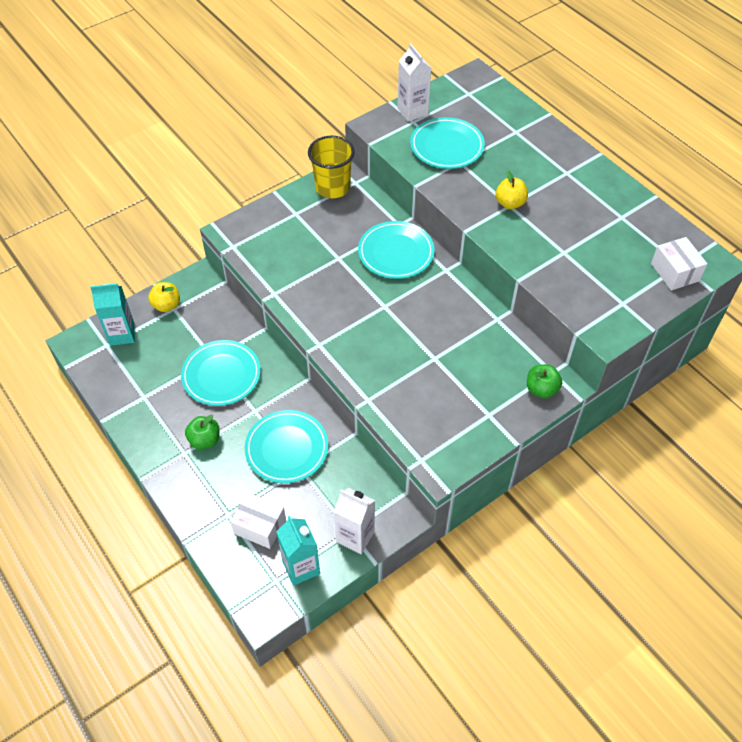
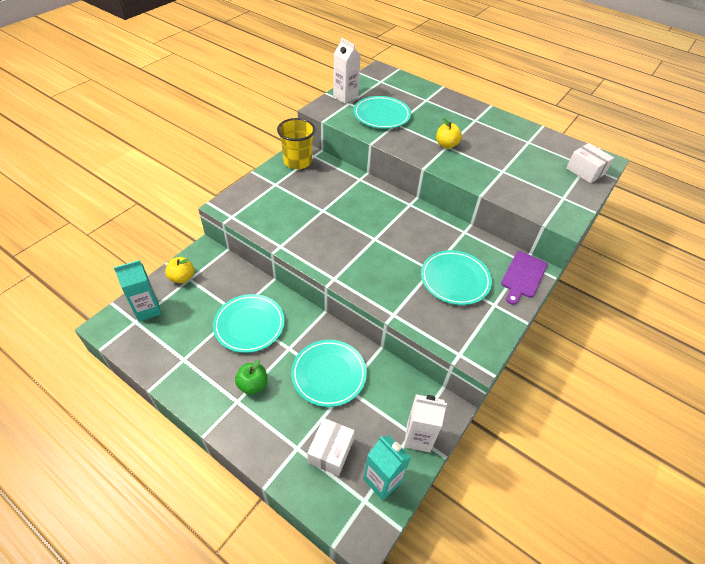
camera: 20 degrees left, 5 degrees down
(260, 526) = (330, 451): white box -> white box turned 75 degrees counterclockwise
(396, 253) = (366, 199): turquoise plate -> turquoise plate (455, 279)
(541, 389) = (523, 276): green apple -> purple cutting board

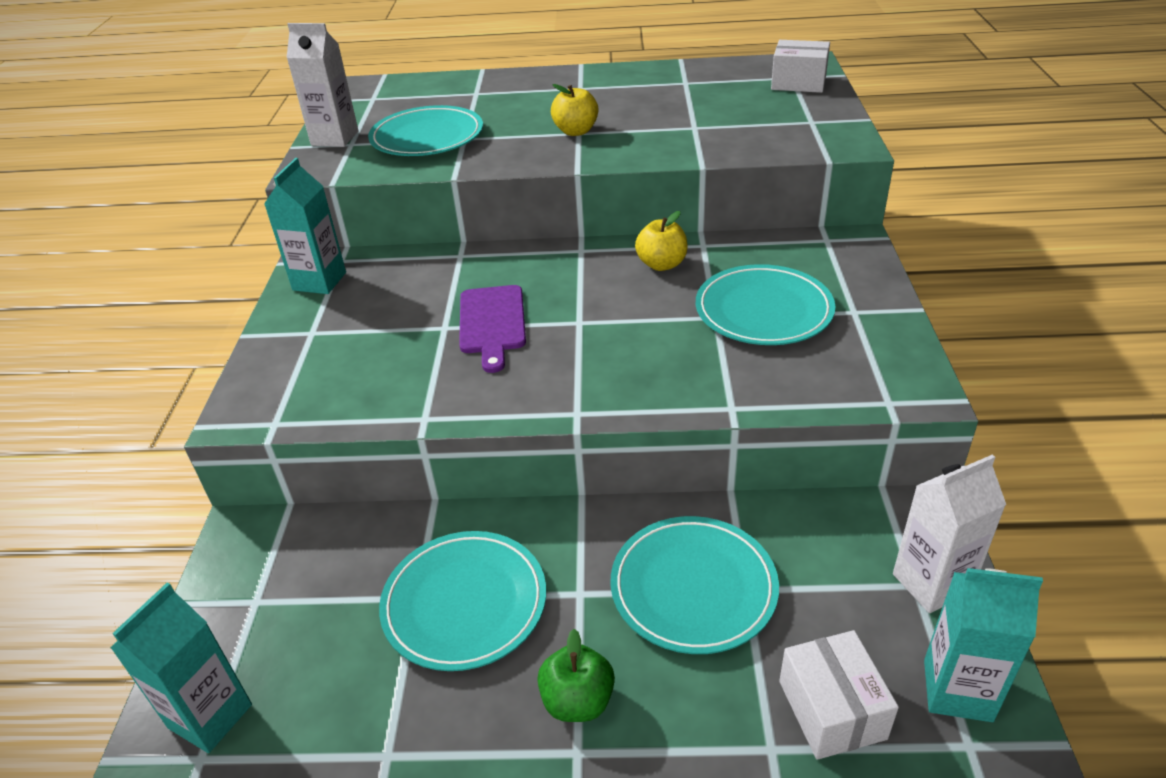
camera: 30 degrees left, 10 degrees down
(182, 277) = (236, 608): yellow apple -> yellow apple (661, 264)
(297, 162) = (319, 281): yellow cup -> turquoise carton
(523, 276) = (847, 257): purple cutting board -> purple cutting board (492, 323)

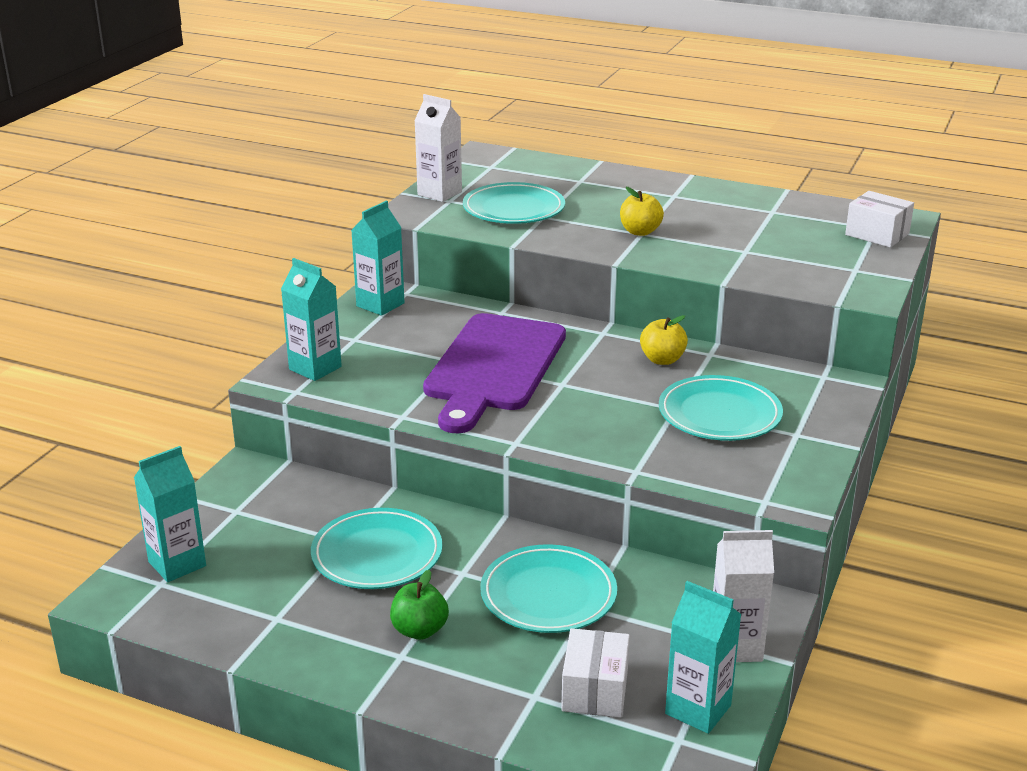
camera: 20 degrees right, 10 degrees down
(283, 384) = (315, 368): none -> turquoise carton
(492, 323) = (494, 367): purple cutting board -> purple cutting board, size x1.89

